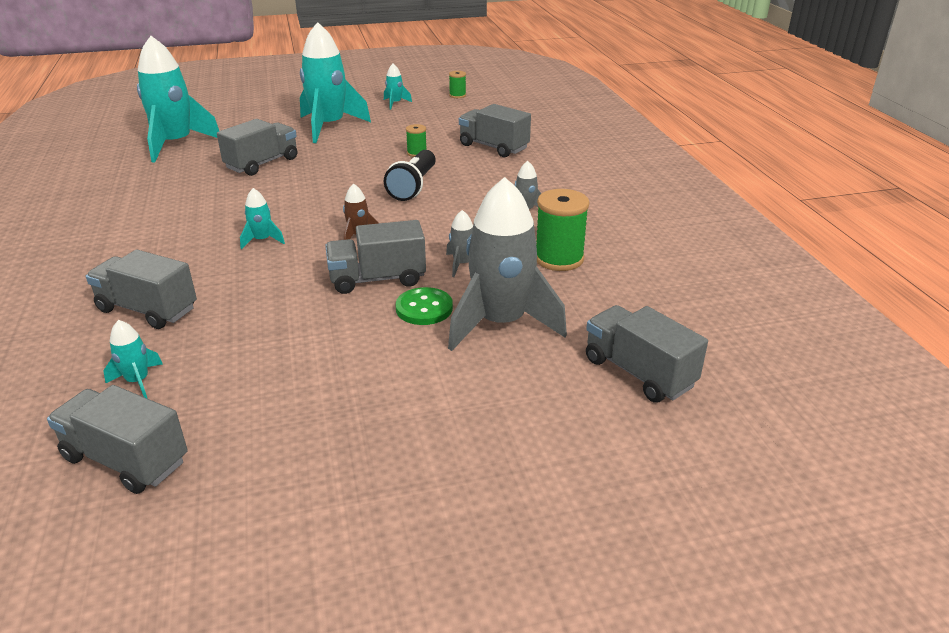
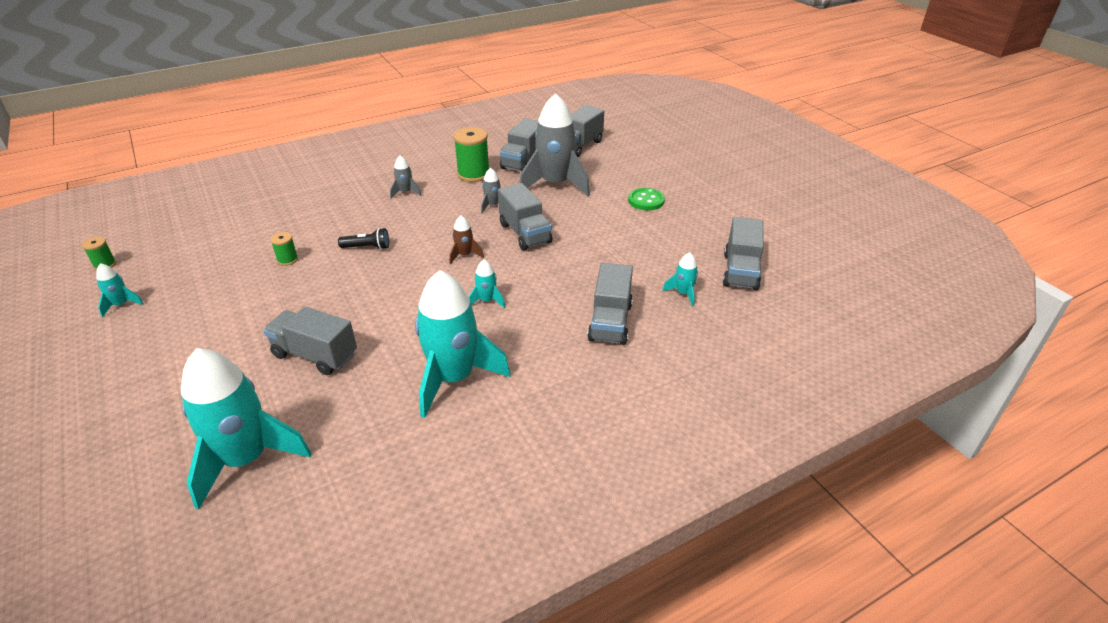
camera: 105 degrees left, 5 degrees up
(329, 127) = (198, 337): turquoise rocket -> turquoise rocket (454, 378)
(413, 186) = (367, 247): black flashlight -> black flashlight, size x0.62
(424, 308) = (552, 210): green button -> green button (646, 200)
(493, 147) = (274, 221): grey truck -> grey truck (523, 161)

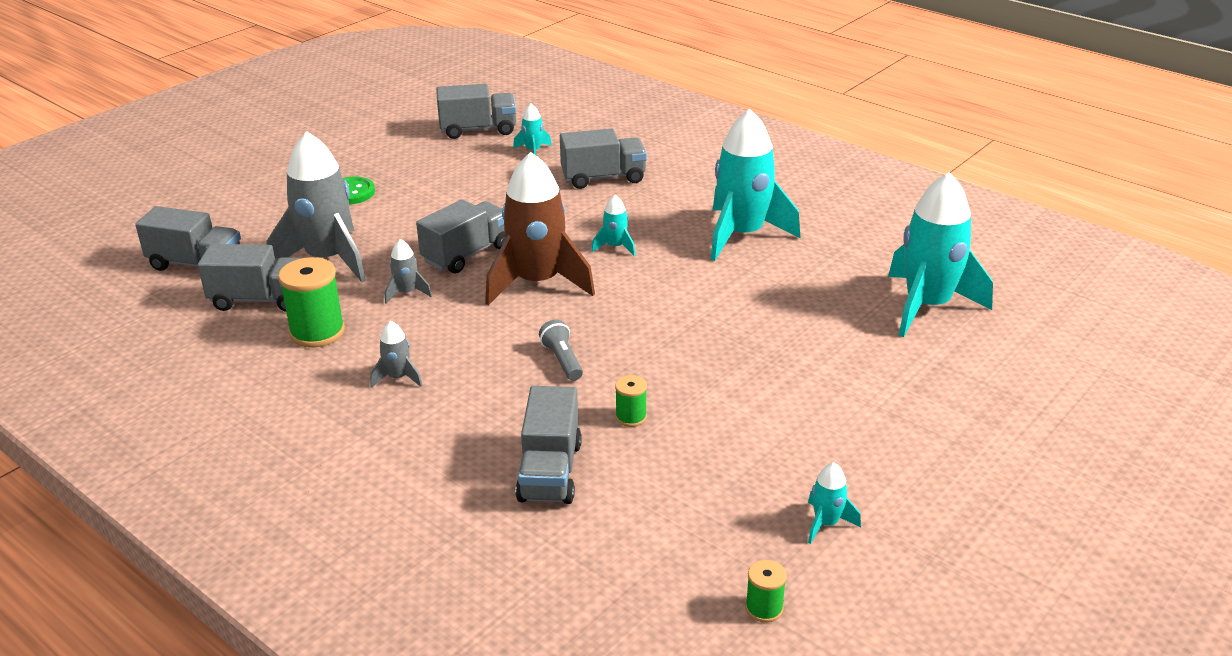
camera: 110 degrees left, 5 degrees down
(315, 355) = (779, 321): grey truck -> grey truck (550, 471)
(367, 247) = (562, 360): black flashlight -> grey flashlight
(464, 255) = (537, 283): brown rocket -> brown rocket, size x2.33

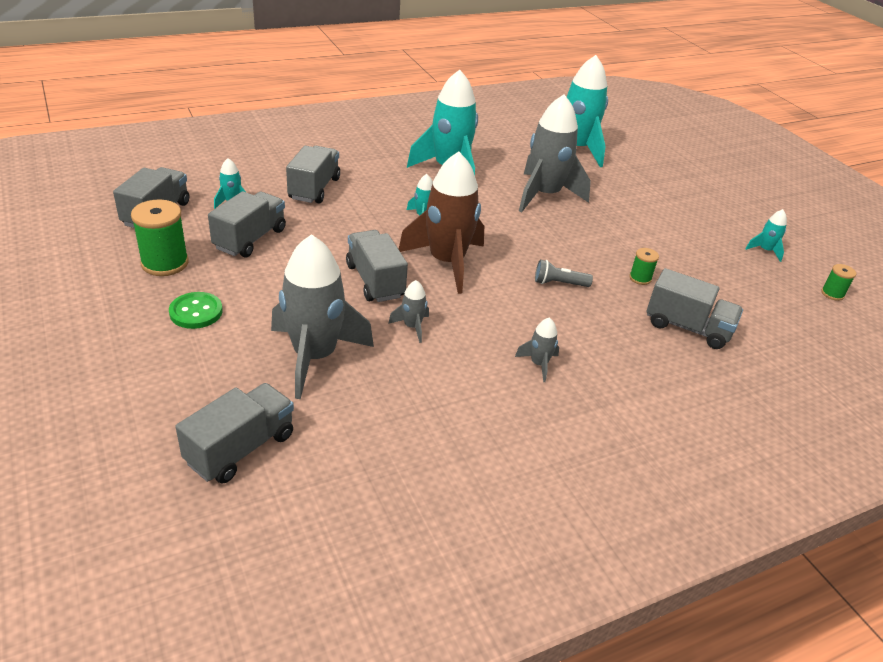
camera: 70 degrees left, 5 degrees up
(260, 300) = (354, 416): grey truck -> grey truck (250, 239)
(317, 332) = (440, 392): green spool -> green spool (165, 263)
(760, 309) = (544, 195): none -> grey rocket

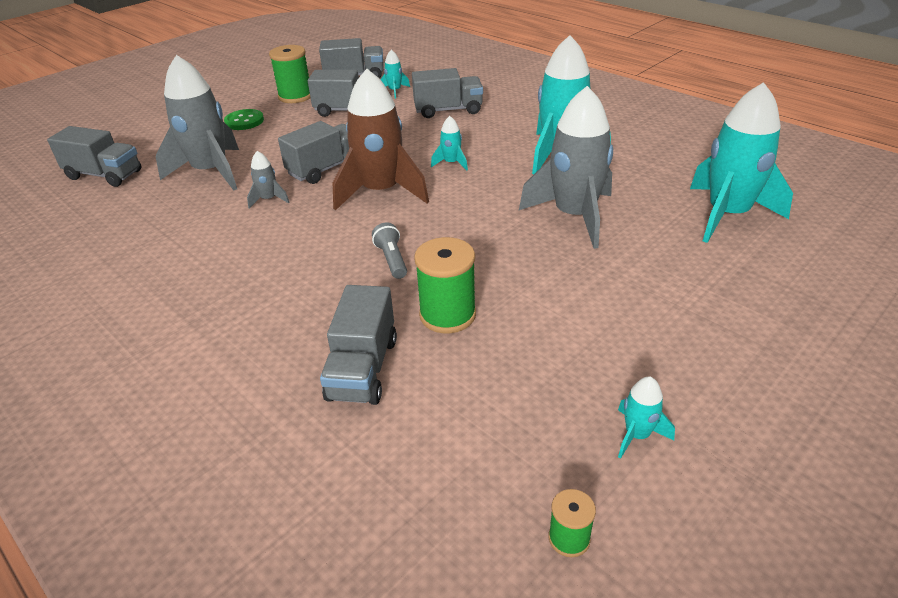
camera: 75 degrees right, 0 degrees up
(539, 364) = (242, 273): grey rocket -> none
(640, 278) = (447, 315): green spool -> green spool, size x1.91

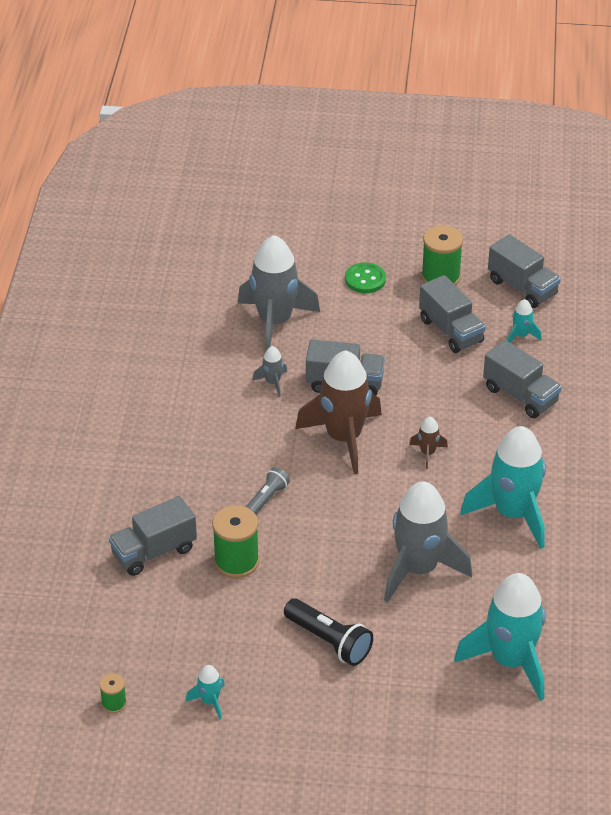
camera: 50 degrees right, 5 degrees up
(104, 175) = (213, 267): grey truck -> none
(451, 163) = (427, 453): turquoise rocket -> brown rocket
(617, 302) = (329, 641): none -> black flashlight

